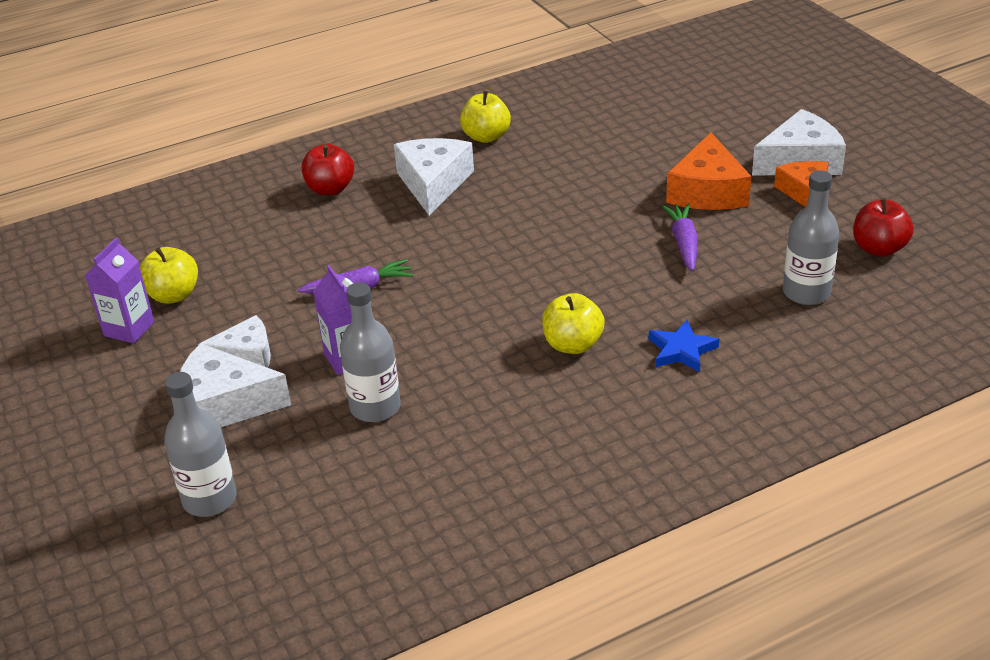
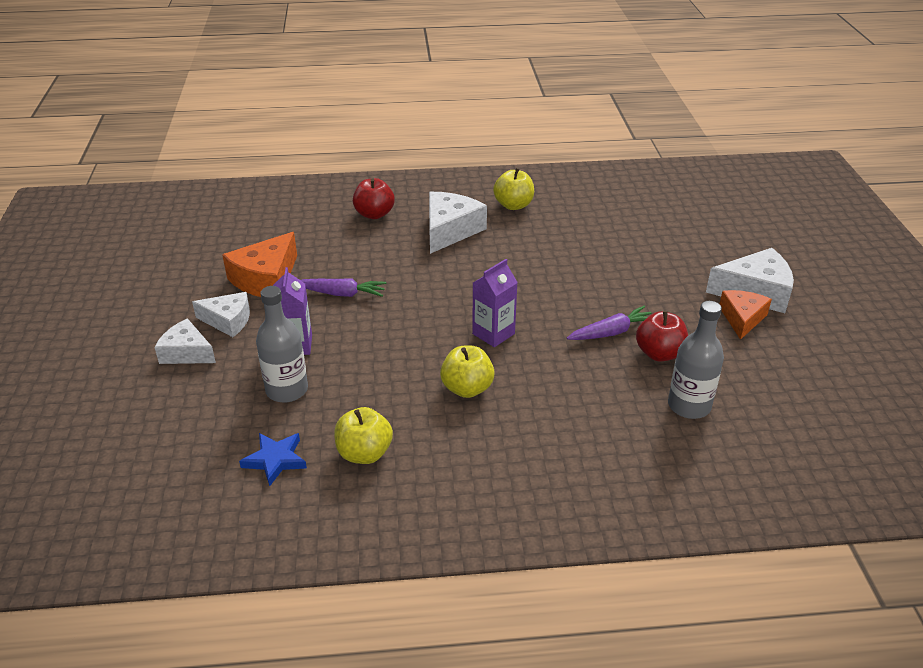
camera: 20 degrees right, 0 degrees up
(129, 329) = (168, 276): purple carton -> purple carton (493, 334)
(173, 295) = (214, 261): yellow apple -> yellow apple (364, 453)
(209, 499) = (124, 421): grey bottle -> none
(224, 405) = (186, 353): white cheese -> white cheese, size x0.66
(681, 350) = (550, 422): blue star -> blue star (275, 460)
(684, 243) = (612, 332): purple carrot -> purple carrot turned 45 degrees clockwise
(708, 191) = (659, 295): orange cheese -> orange cheese (266, 279)
(879, 248) = (778, 387): red apple -> red apple (659, 353)

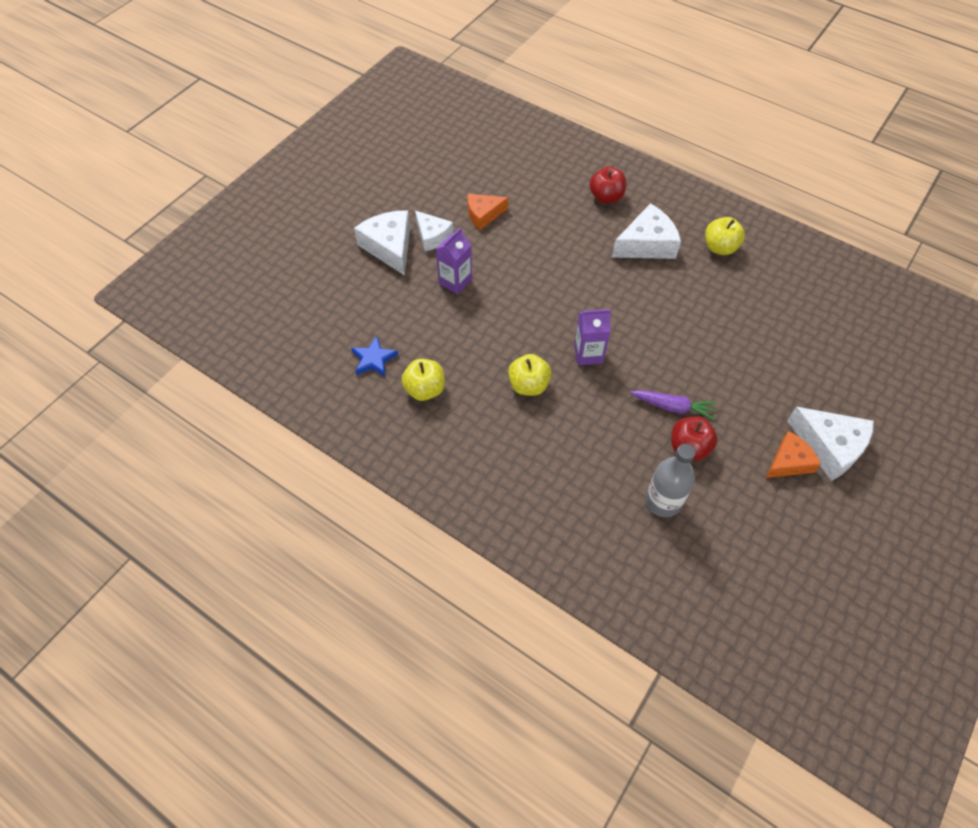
camera: 40 degrees right, 20 degrees up
(186, 353) = (389, 247): white cheese -> white cheese, size x1.52
(266, 279) = (483, 215): orange cheese -> orange cheese, size x0.66
(287, 390) = (421, 313): grey bottle -> none
(342, 294) = (520, 257): purple carrot -> none

